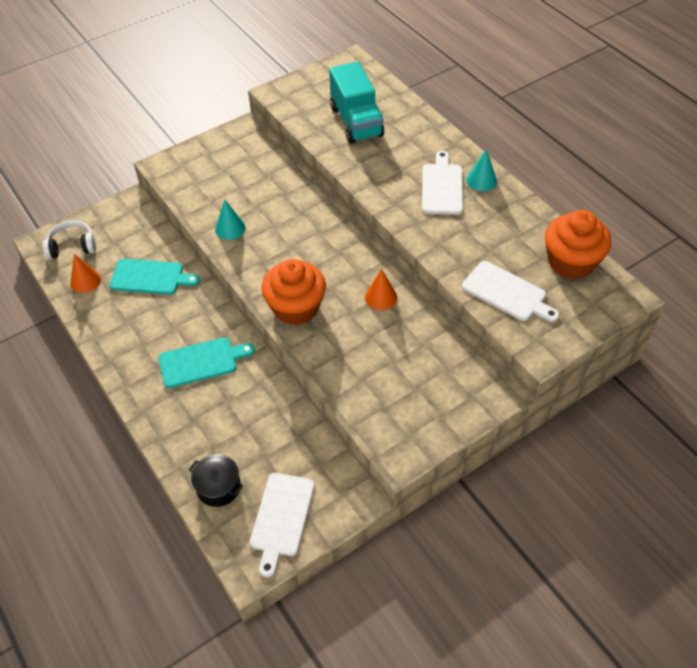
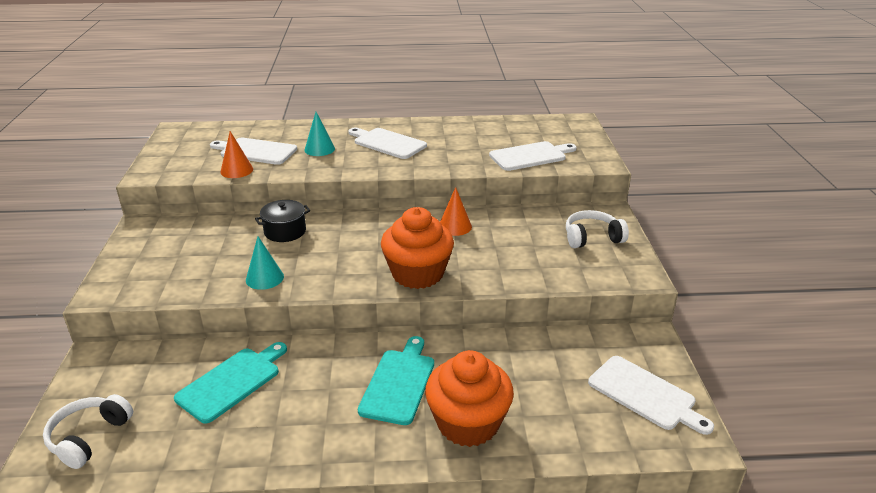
camera: 60 degrees left, 20 degrees down
(85, 281) = (164, 443): orange cone -> orange cone (236, 170)
(218, 487) = (579, 428): black pot -> black pot (285, 231)
(356, 122) = (255, 151): turquoise truck -> white cutting board
(438, 399) = (592, 238): none -> white headphones
(481, 180) = (402, 127): turquoise cone -> turquoise cone (319, 149)
(571, 262) = (525, 126): orange cupcake -> orange cupcake (468, 423)

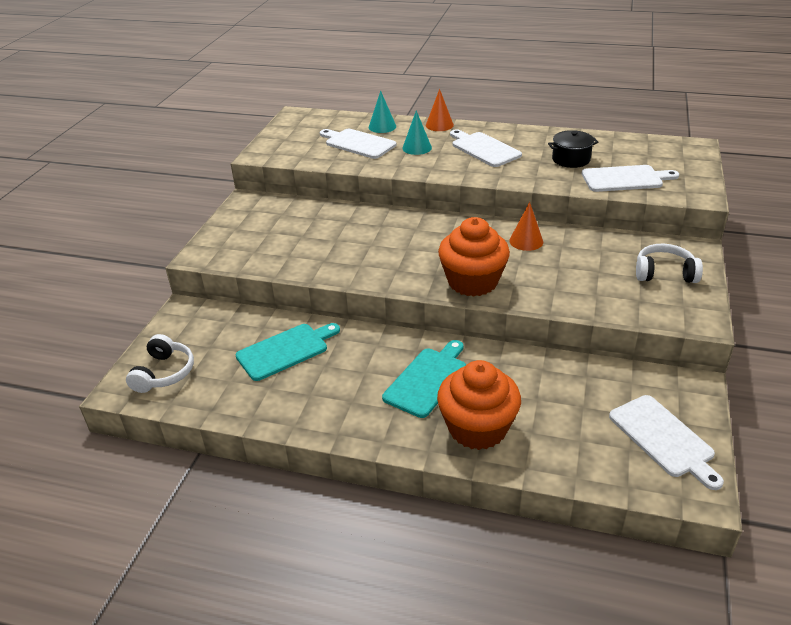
camera: 20 degrees right, 5 degrees up
(89, 437) = (164, 373): white headphones -> white headphones turned 150 degrees clockwise
(236, 170) = (335, 160): orange cone -> orange cone (439, 125)
(264, 278) = (334, 264): turquoise cone -> turquoise cone (382, 126)
(285, 231) = (365, 223): black pot -> black pot (571, 159)

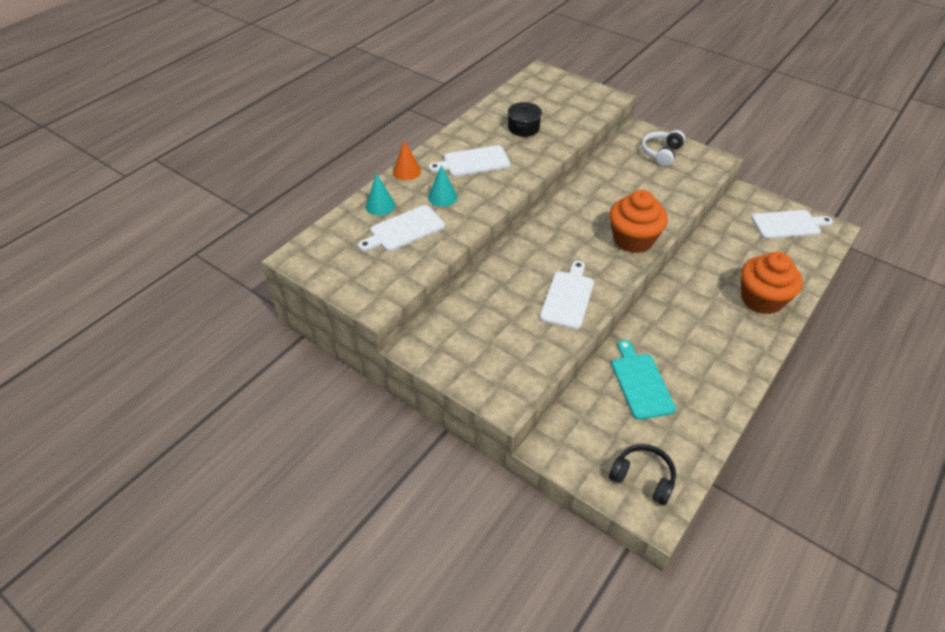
camera: 70 degrees left, 10 degrees up
(164, 373) = (643, 478): white headphones -> black headphones
(427, 379) = (704, 308): turquoise cutting board -> none
(526, 241) = (591, 196): orange cone -> none
(625, 179) = (569, 116): white cutting board -> white cutting board (568, 297)

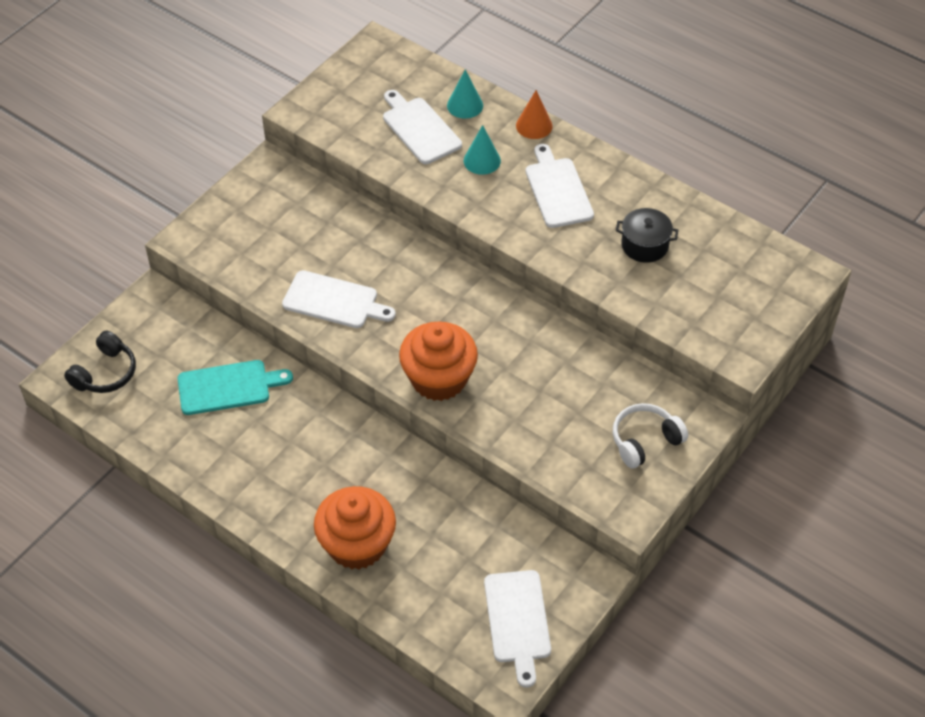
camera: 90 degrees right, 5 degrees up
(661, 153) = (645, 441): white headphones -> white headphones turned 60 degrees counterclockwise

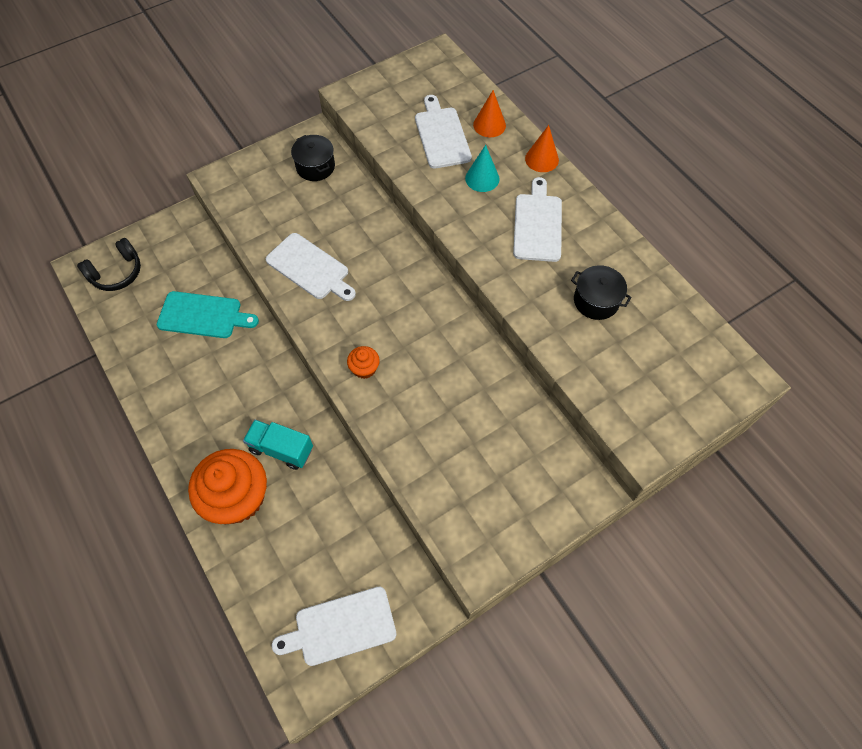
camera: 20 degrees right, 10 degrees up
(287, 198) = (315, 167): none -> black pot
(380, 487) = (281, 449): none -> turquoise truck
(438, 379) = (364, 368): orange cupcake -> orange cupcake, size x0.45
(465, 105) = (489, 125): turquoise cone -> orange cone
(518, 621) = (341, 627): white cutting board -> white cutting board turned 60 degrees clockwise
(645, 441) = (523, 493): white headphones -> none

